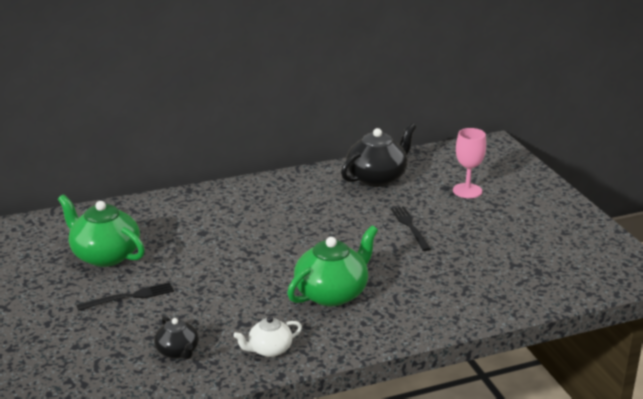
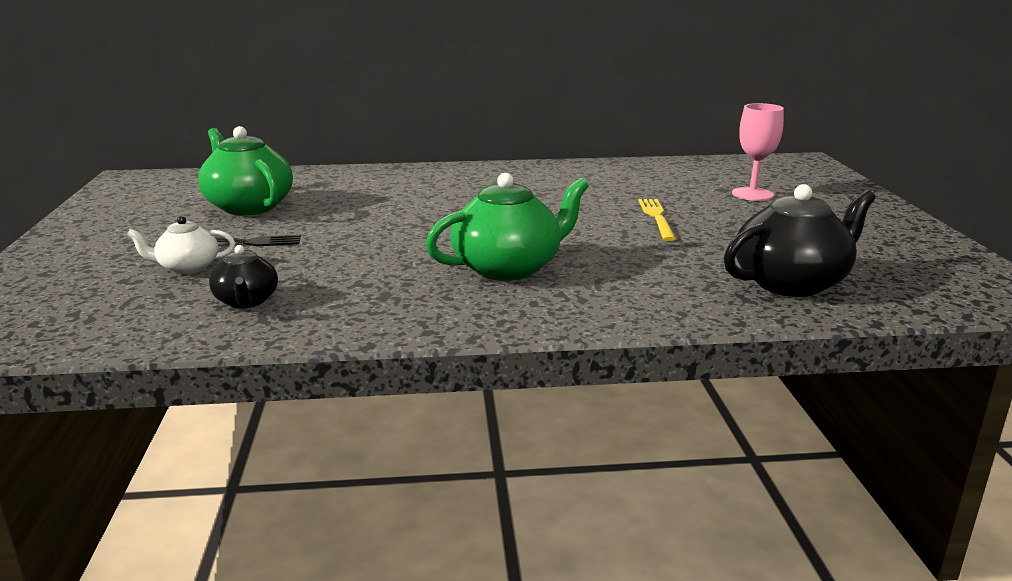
camera: 15 degrees right, 5 degrees down
(269, 349) = (374, 315): white teapot -> white teapot (187, 267)
(377, 178) = (635, 175): black teapot -> black teapot (791, 283)
(410, 227) = (656, 217): black fork -> yellow fork

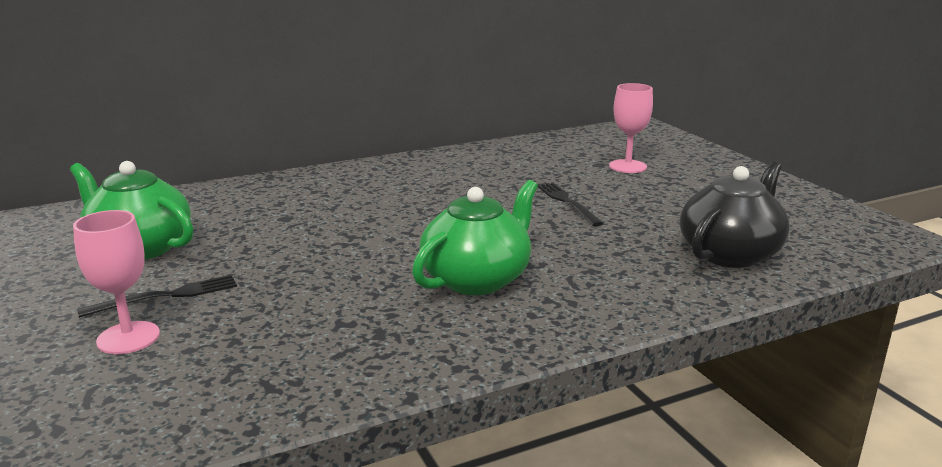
camera: 20 degrees left, 0 degrees up
(187, 267) = (128, 338): white teapot -> pink goblet
(246, 301) = (234, 369): black teapot -> none
(656, 217) = (567, 202): yellow fork -> black fork

